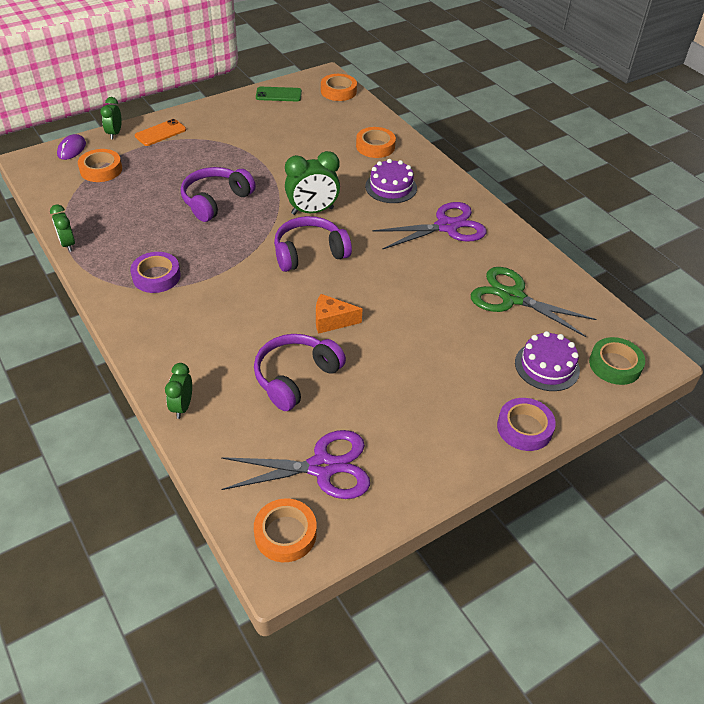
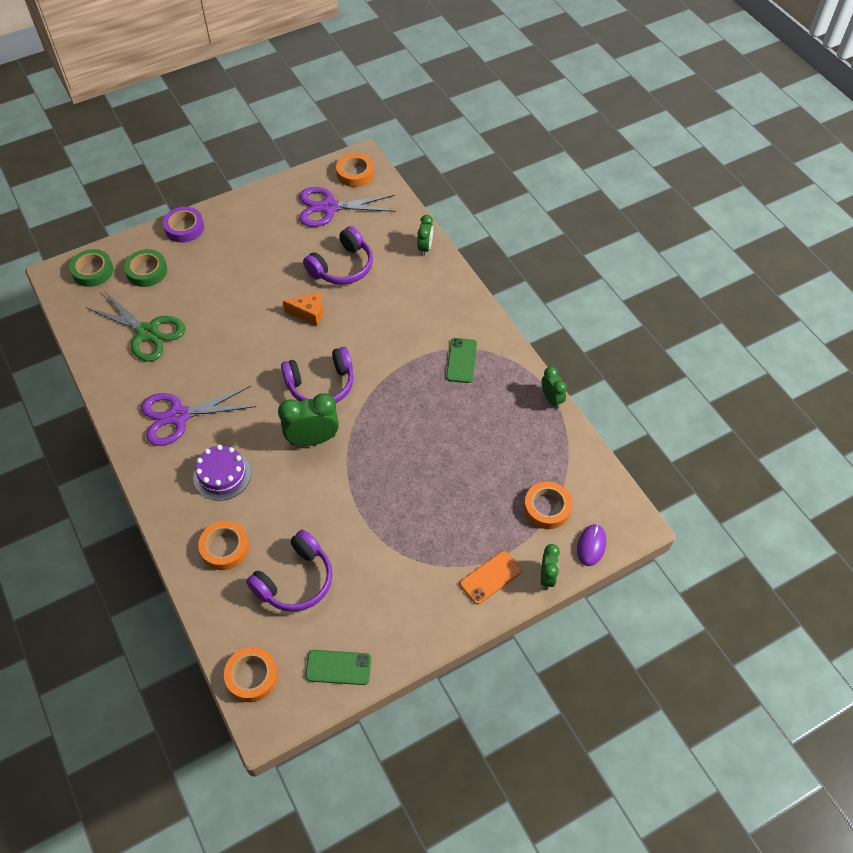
camera: 175 degrees left, 10 degrees up
(156, 276) = (461, 360): purple tape -> green phone
(215, 201) = (414, 456): purple headphones -> purple headphones (295, 580)
(547, 366) = (147, 271): purple cake -> green tape

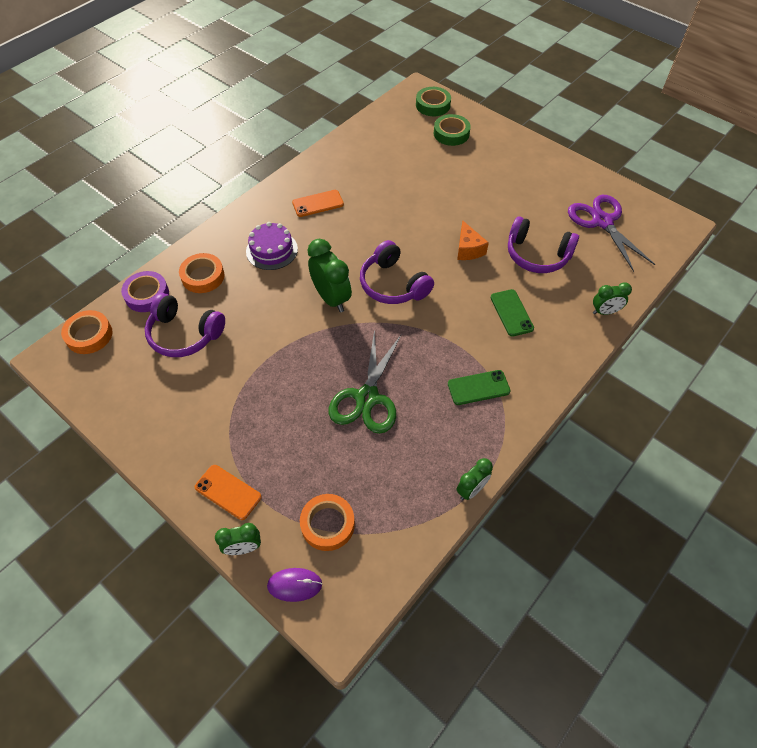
camera: 70 degrees right, 0 degrees up
(147, 333) = (390, 156): green scissors -> green scissors (367, 398)
(178, 416) = (318, 203): purple scissors -> orange phone
(184, 228) = (511, 138): purple tape -> purple tape (147, 295)
(338, 667) = (107, 393): green phone -> green phone (511, 313)
(355, 173) = (659, 226): orange tape -> none

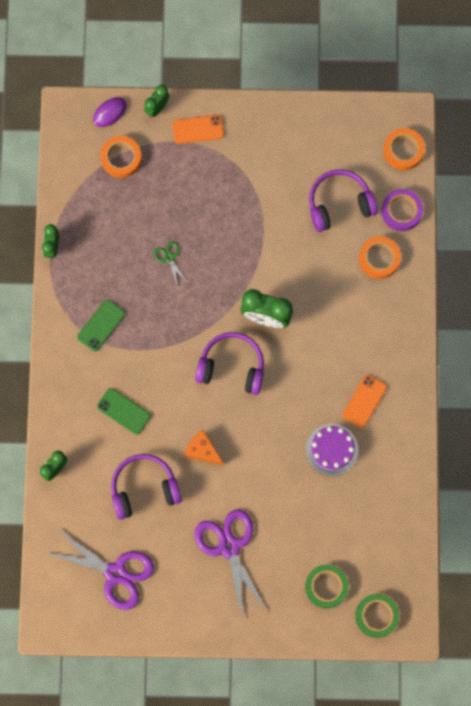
camera: 140 degrees right, 20 degrees up
(272, 250) = (353, 324): purple cake -> purple cake (332, 450)
(367, 398) = (169, 258): green scissors -> green scissors, size x0.46
(500, 187) = (229, 546): none -> purple scissors

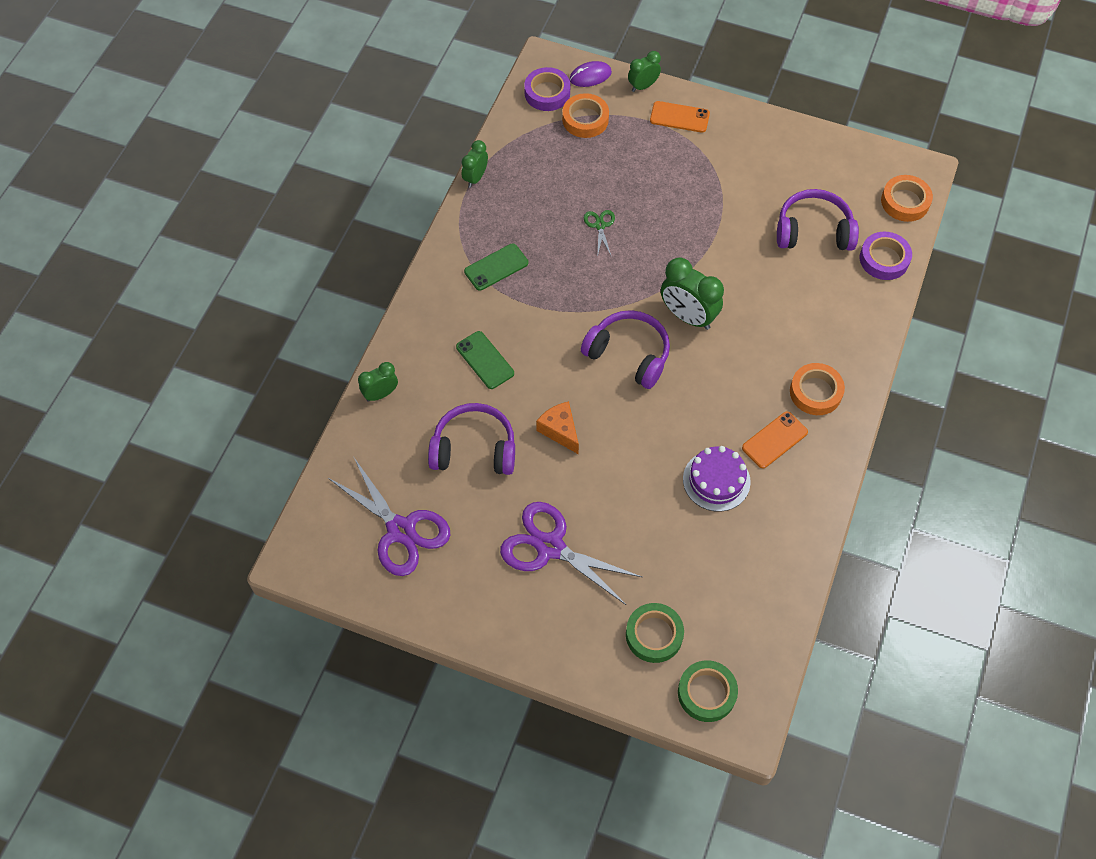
camera: 20 degrees right, 15 degrees down
(80, 142) = (547, 93): none -> purple tape
(229, 546) = (550, 547): purple scissors -> purple scissors turned 60 degrees counterclockwise
(379, 259) = (842, 298): orange tape -> orange tape (815, 392)

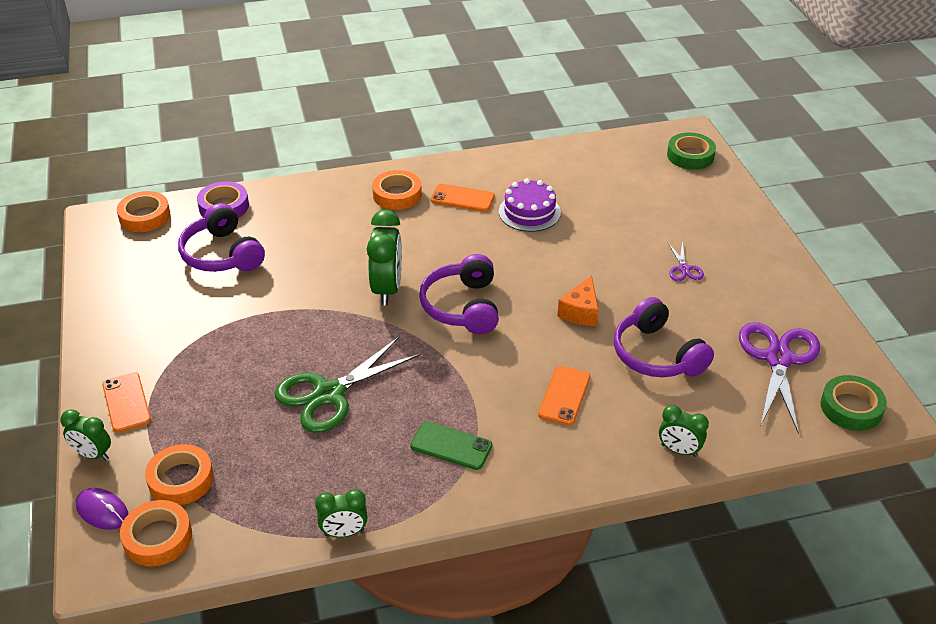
camera: 125 degrees left, 20 degrees down
(485, 360) = (564, 396): green phone -> orange phone
(547, 93) = (158, 538): purple tape -> orange tape
(550, 547) = (684, 269): purple scissors -> purple scissors, size x0.46
(600, 225) = (329, 394): green scissors -> green scissors, size x2.17
(654, 635) = (682, 192): green tape -> green tape (851, 408)

